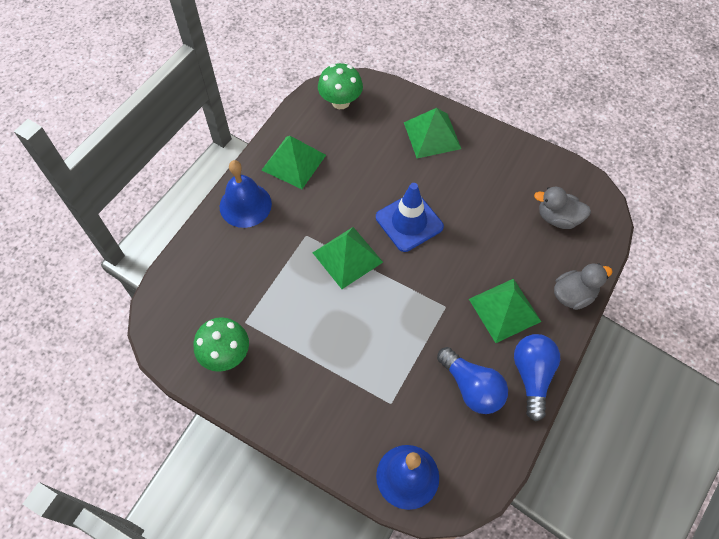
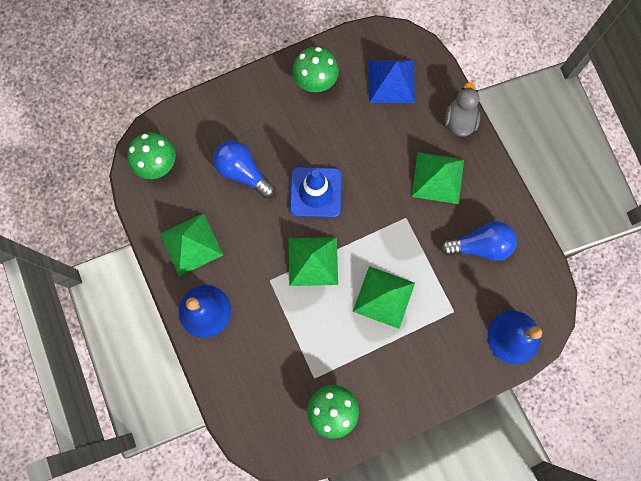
camera: 55 degrees left, 15 degrees up
(432, 135) = (248, 115): green pyramid -> green pyramid (383, 297)
(504, 163) = (315, 81): none -> green mushroom
(532, 376) = (499, 197): blue light bulb -> blue light bulb (243, 172)
(558, 218) = (391, 81): grey duck -> blue pyramid

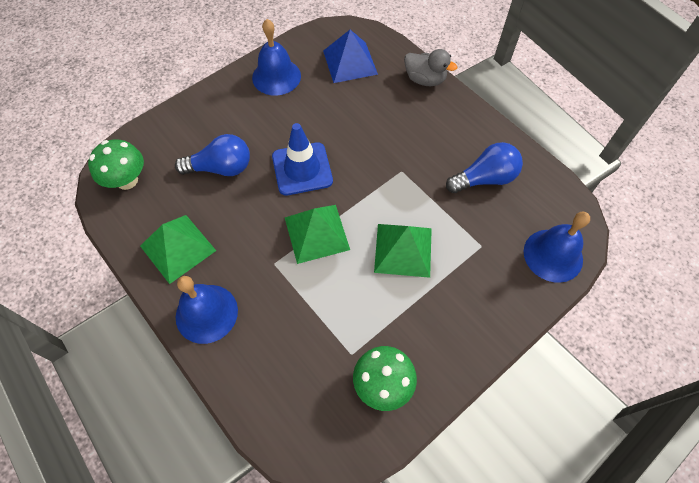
camera: 15 degrees left, 15 degrees down
(243, 172) = (221, 168): blue light bulb -> blue light bulb turned 150 degrees clockwise
(315, 81) = (276, 76): green mushroom -> blue bell
(437, 177) = (421, 129): green pyramid -> none
(459, 121) = (425, 79): grey duck -> grey duck turned 120 degrees clockwise

